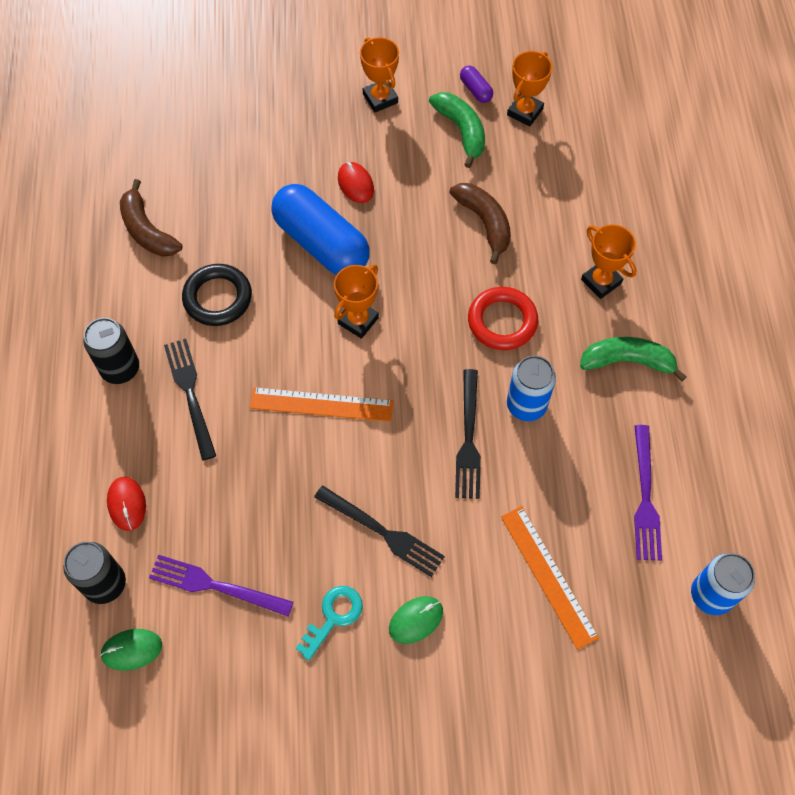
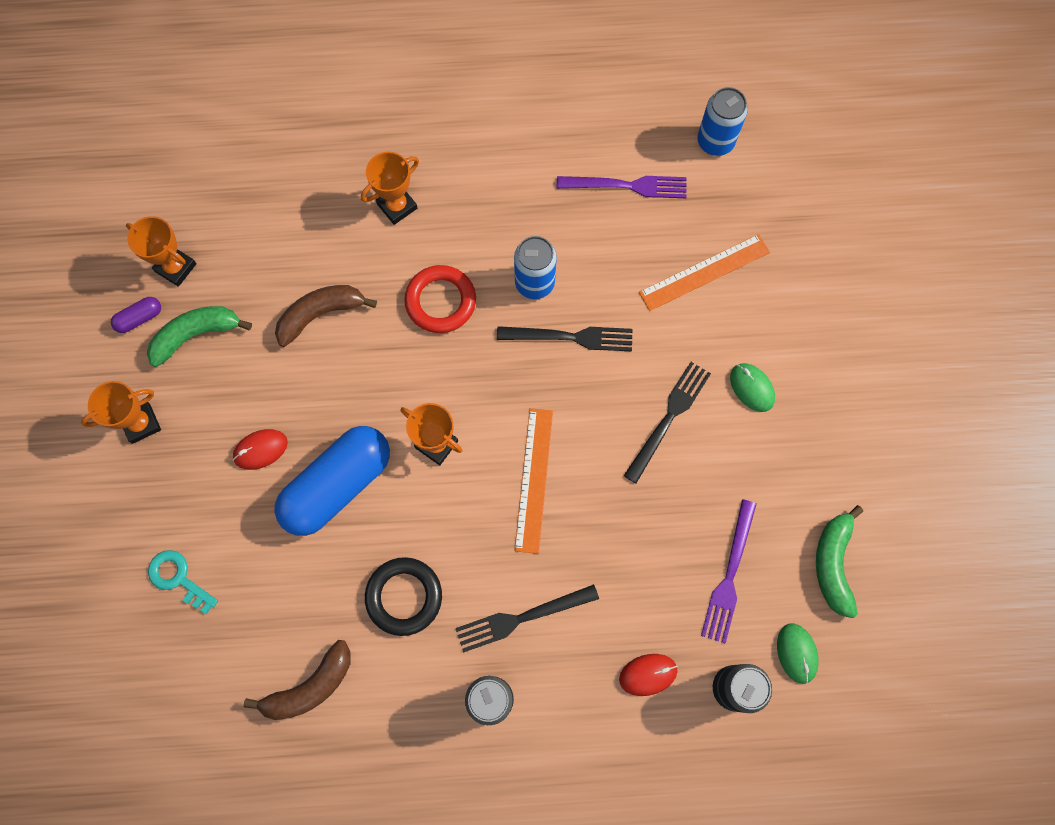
camera: 90 degrees left, 10 degrees up
(333, 617) = (753, 462): turquoise key -> turquoise key (178, 578)
(627, 361) = (487, 189): green banana -> green banana (833, 564)

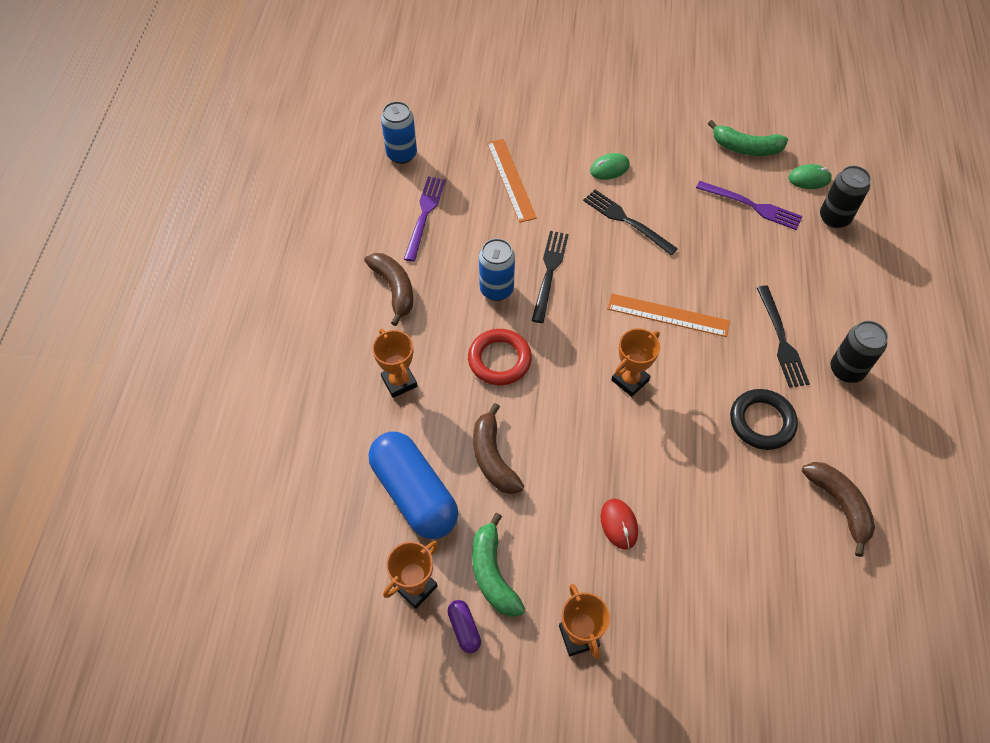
camera: 80 degrees left, 15 degrees down
(178, 578) = (739, 612): turquoise key -> none
(338, 485) = (659, 462): blue capsule -> blue capsule (414, 493)
(515, 176) = (394, 289): none -> brown banana
(648, 674) = (825, 266): red mouse -> none

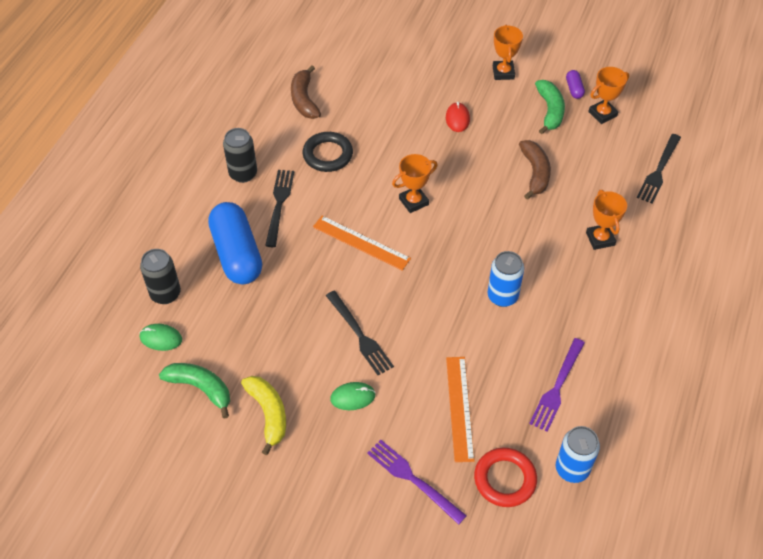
camera: 165 degrees left, 5 degrees down
(394, 289) = (596, 317): brown banana -> none
(414, 493) = (597, 163): blue capsule -> blue capsule (237, 254)
(499, 360) = (514, 238): red ring -> red ring (505, 479)
(549, 272) = (450, 301): black fork -> black fork (658, 171)
(676, 141) = (268, 414): none -> yellow banana
(752, 206) = (233, 323): purple fork -> purple fork (413, 479)

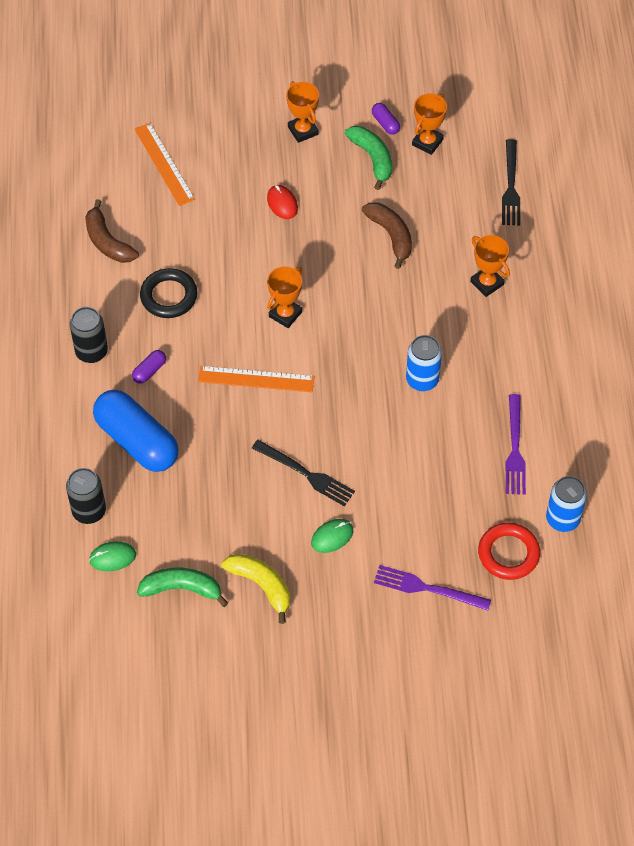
camera: 25 degrees left, 5 degrees up
(279, 204) = (149, 371): black fork -> purple capsule
(460, 408) = (436, 505): orange ruler -> orange ruler (164, 164)

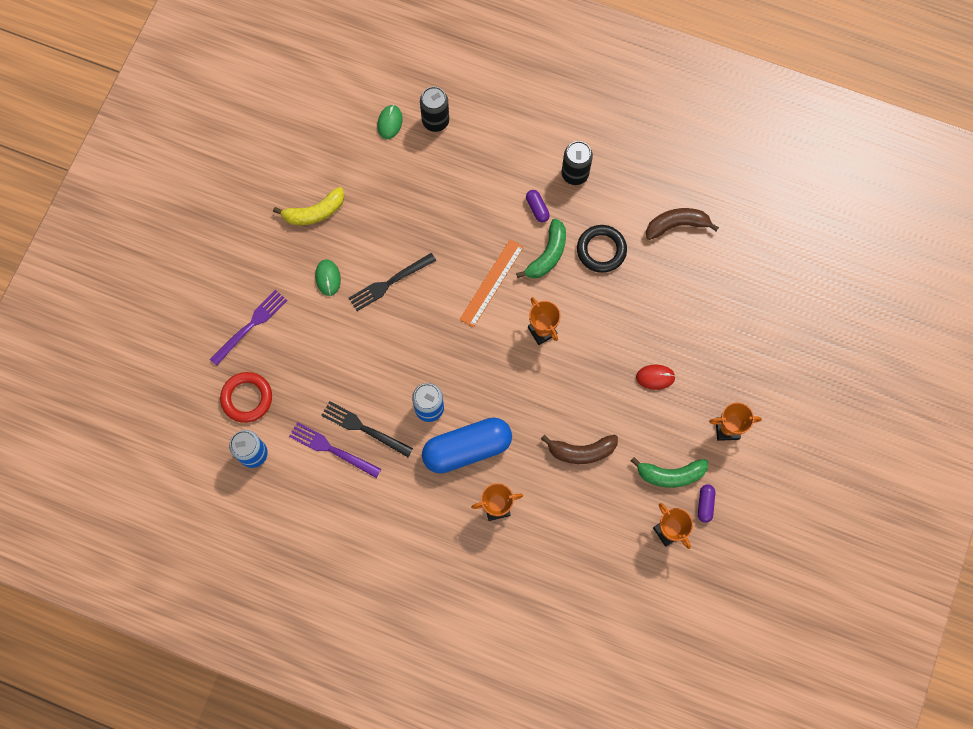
camera: 115 degrees right, 15 degrees up
(137, 441) = (479, 175): blue capsule -> blue capsule (467, 448)
(164, 164) = (739, 300): orange ruler -> none
(182, 589) = (340, 158): green banana -> green banana (547, 254)
(385, 123) = (705, 504): purple capsule -> purple capsule turned 75 degrees counterclockwise
(511, 186) = (587, 580): black fork -> black fork (363, 428)

